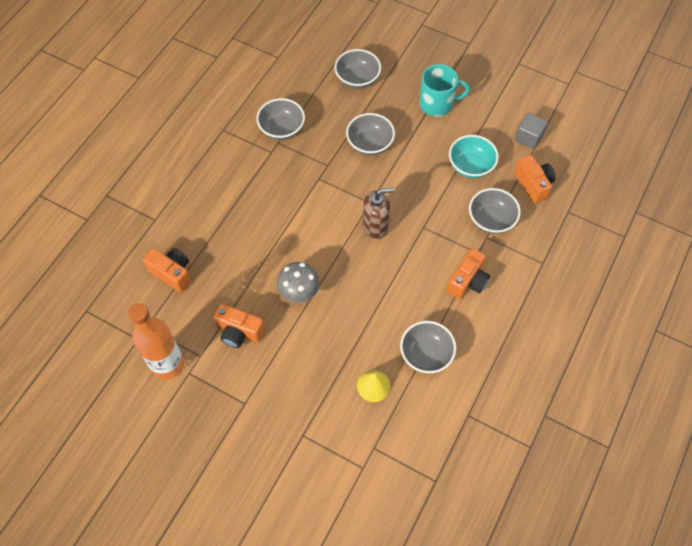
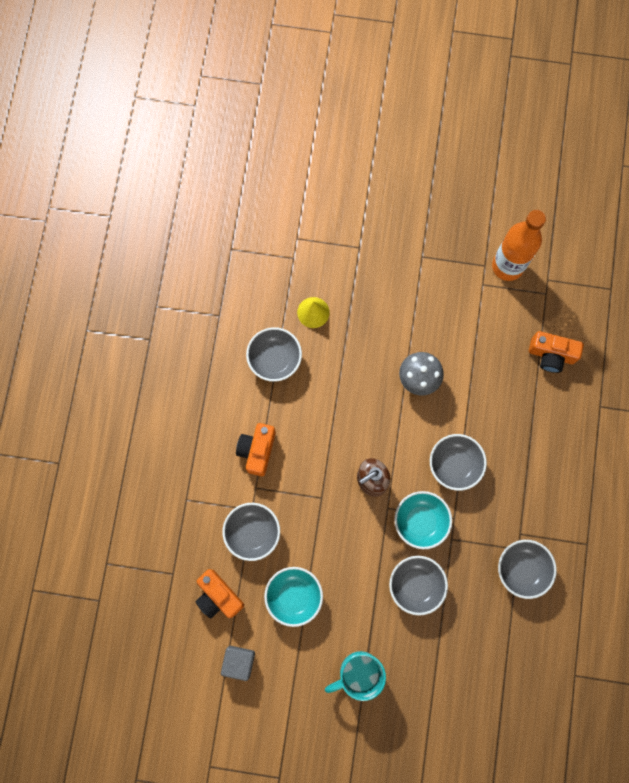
camera: 160 degrees right, 15 degrees up
(239, 332) = (458, 319): orange camera -> none
(347, 184) = (420, 521): none -> turquoise bowl
(357, 79) = (466, 676): grey bowl -> grey bowl (454, 464)

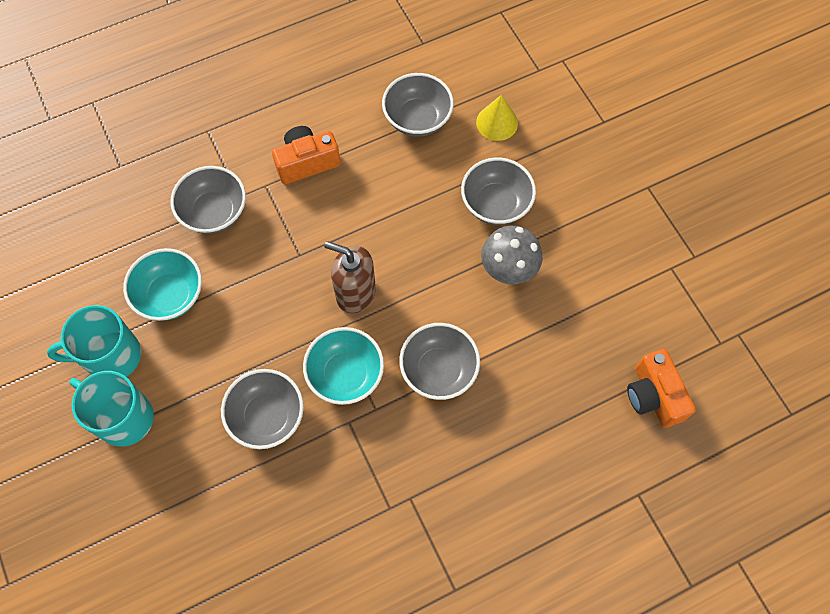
camera: 55 degrees right, 10 degrees down
(218, 596) = (123, 222): orange camera -> none
(239, 662) = (62, 286): grey cube -> none
(311, 657) = (111, 356): none -> turquoise mug
(507, 266) = (715, 281): orange bottle -> none
(522, 569) = (368, 528): grey bowl -> grey bowl (496, 204)

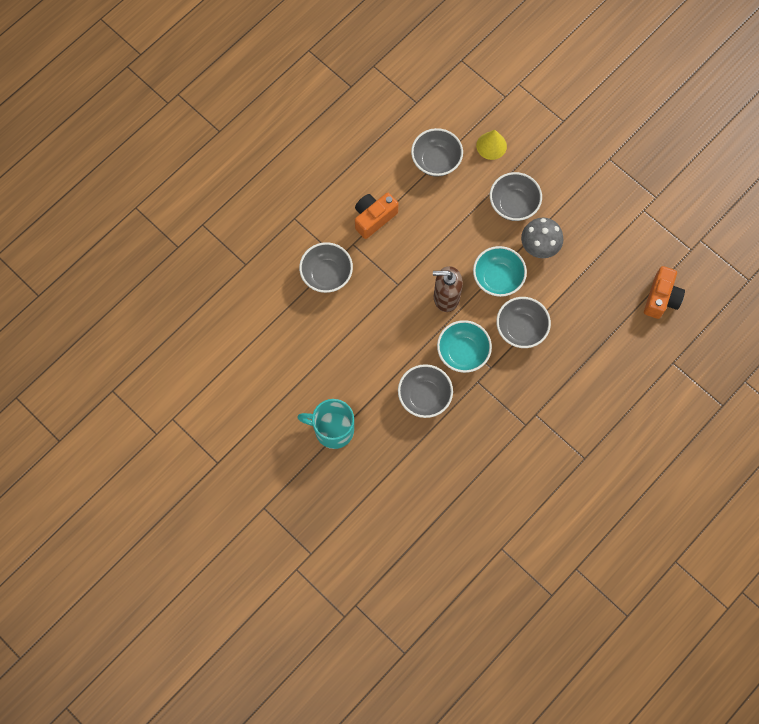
camera: 20 degrees left, 5 degrees up
(111, 356) = (305, 394): turquoise mug -> none
(170, 295) = (324, 341): turquoise bowl -> turquoise bowl (497, 278)
(653, 396) = (661, 298): orange camera -> orange camera turned 120 degrees counterclockwise

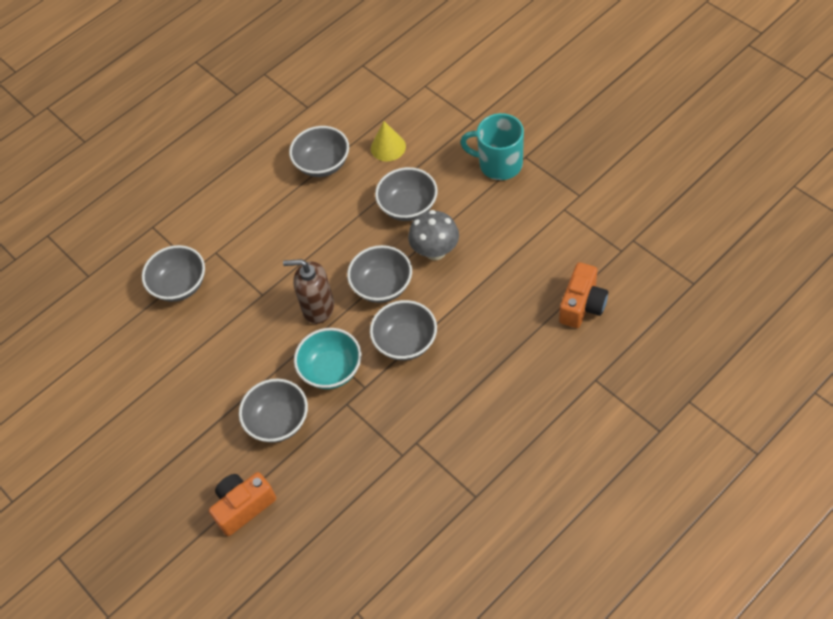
camera: 10 degrees right, 15 degrees down
(333, 430) = (160, 461): turquoise mug -> turquoise mug (499, 164)
(374, 218) = (243, 224): orange camera -> orange camera (243, 506)
(497, 278) = (382, 286): turquoise bowl -> grey bowl

